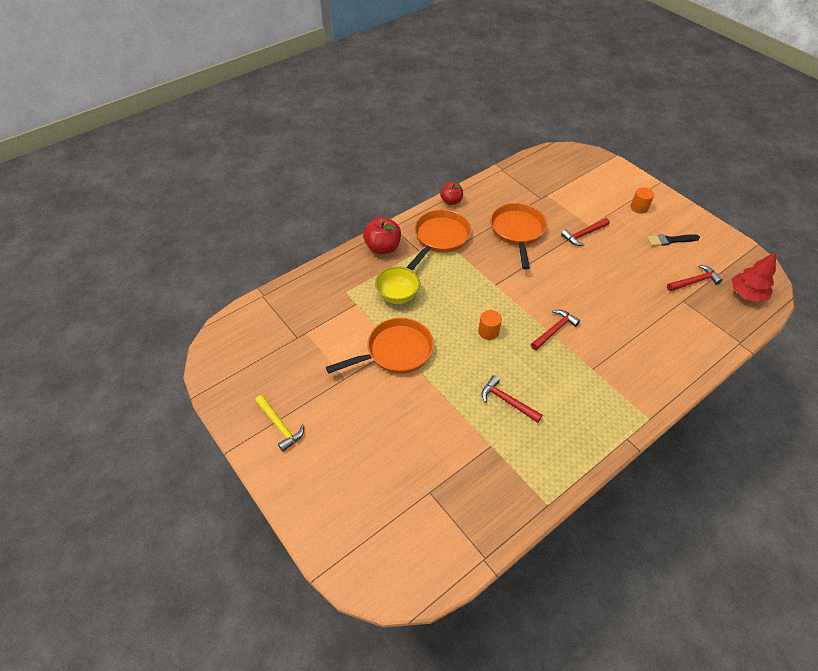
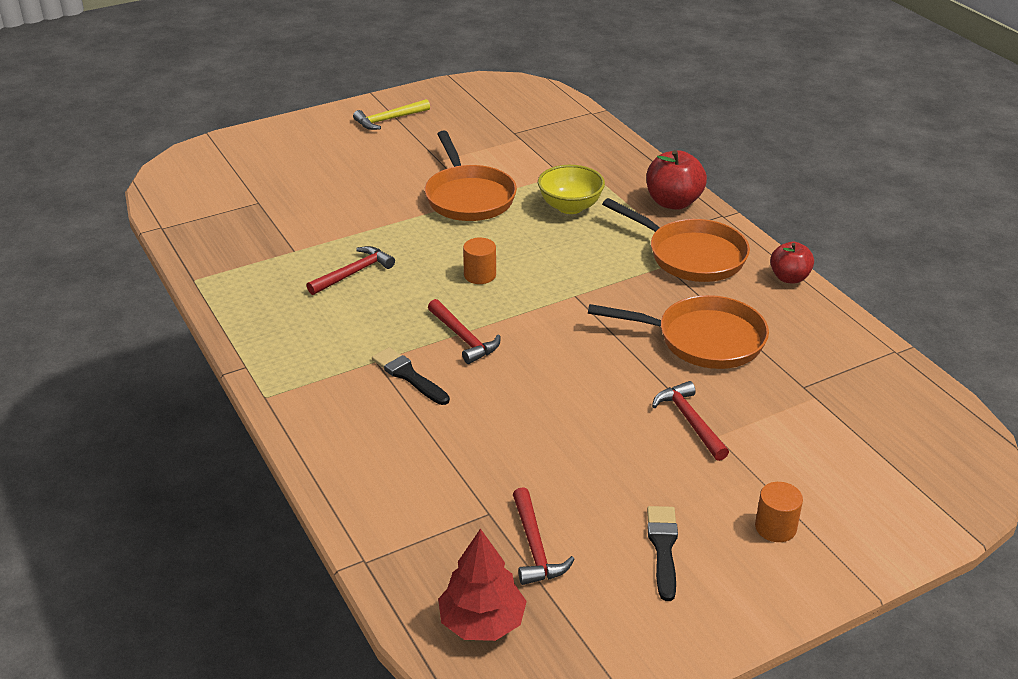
camera: 100 degrees right, 15 degrees down
(599, 350) = (408, 376): none -> black brush

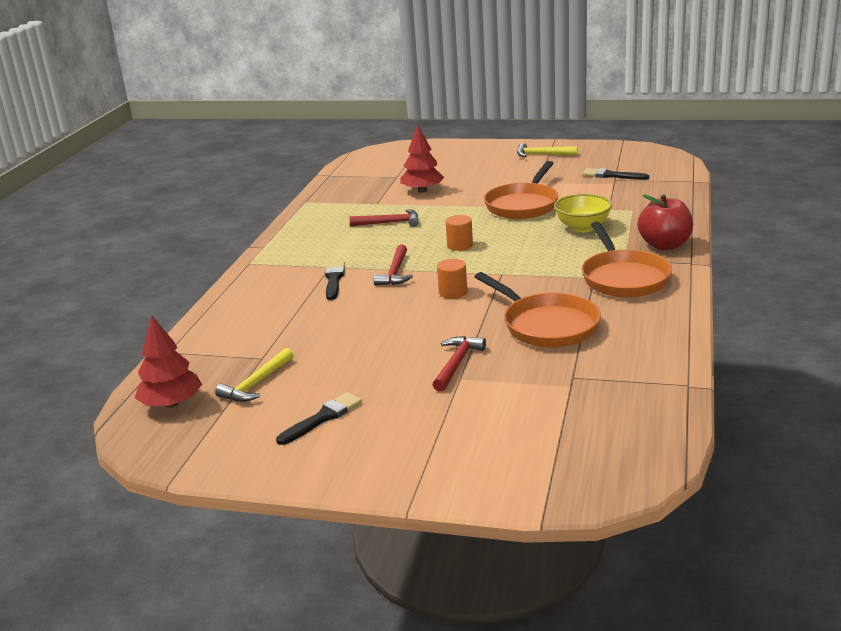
camera: 45 degrees right, 10 degrees down
(323, 213) = (422, 190): none -> red tree
(504, 128) = (611, 175): none -> black brush
(535, 547) = (256, 384): red hammer -> yellow hammer
(775, 527) = (409, 441): orange cylinder -> orange cylinder (453, 292)
(789, 278) = (679, 313): red apple -> none

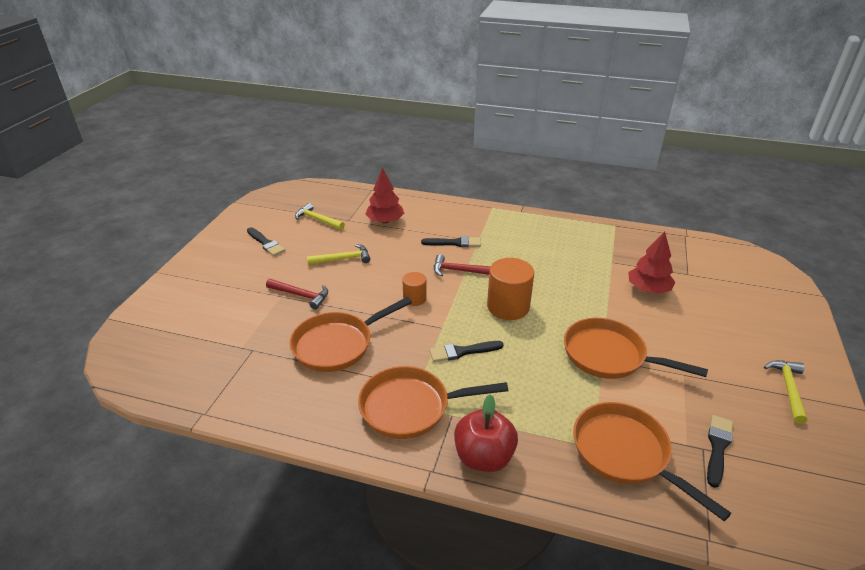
camera: 90 degrees right, 10 degrees up
(171, 403) = (311, 196): red tree -> red tree (385, 221)
(369, 347) = (343, 259): none -> yellow hammer
(389, 223) = (564, 269): red hammer -> none
(460, 245) = (508, 306): orange cylinder -> orange cylinder, size x1.79
(537, 261) = (462, 352): none -> black brush
(582, 227) = (542, 394): yellow bowl -> none
(633, 200) = (625, 453): none -> orange pan

